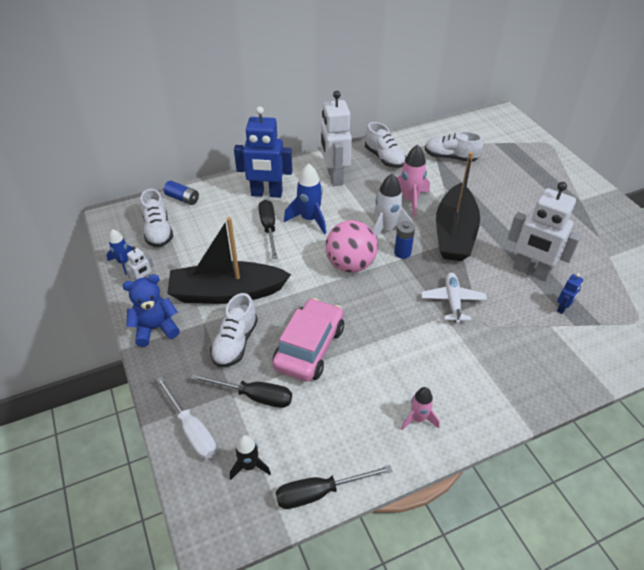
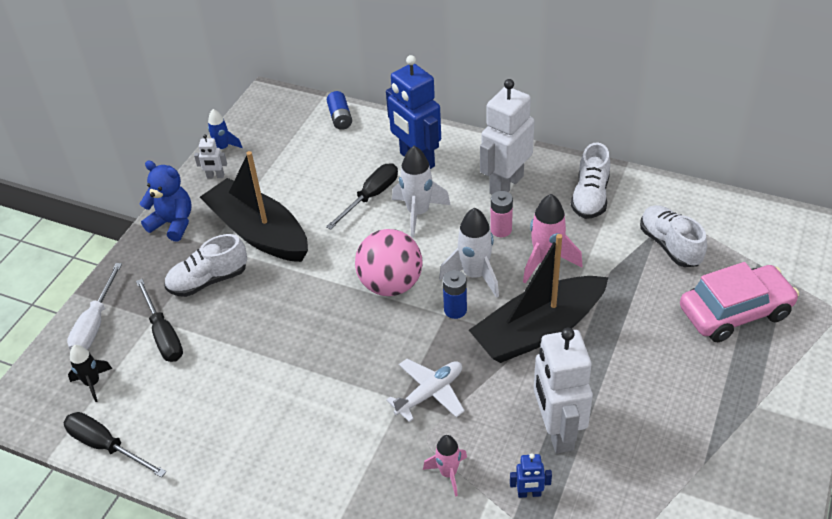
camera: 50 degrees right, 0 degrees up
(158, 231) = (282, 137): white shoe -> none
(309, 219) = (418, 213): blue rocket -> white rocket
(309, 347) = (253, 331): pink car -> pink car (735, 312)
(365, 200) = (501, 230): none -> pink battery
(418, 419) = (246, 463): pink rocket -> pink rocket (448, 473)

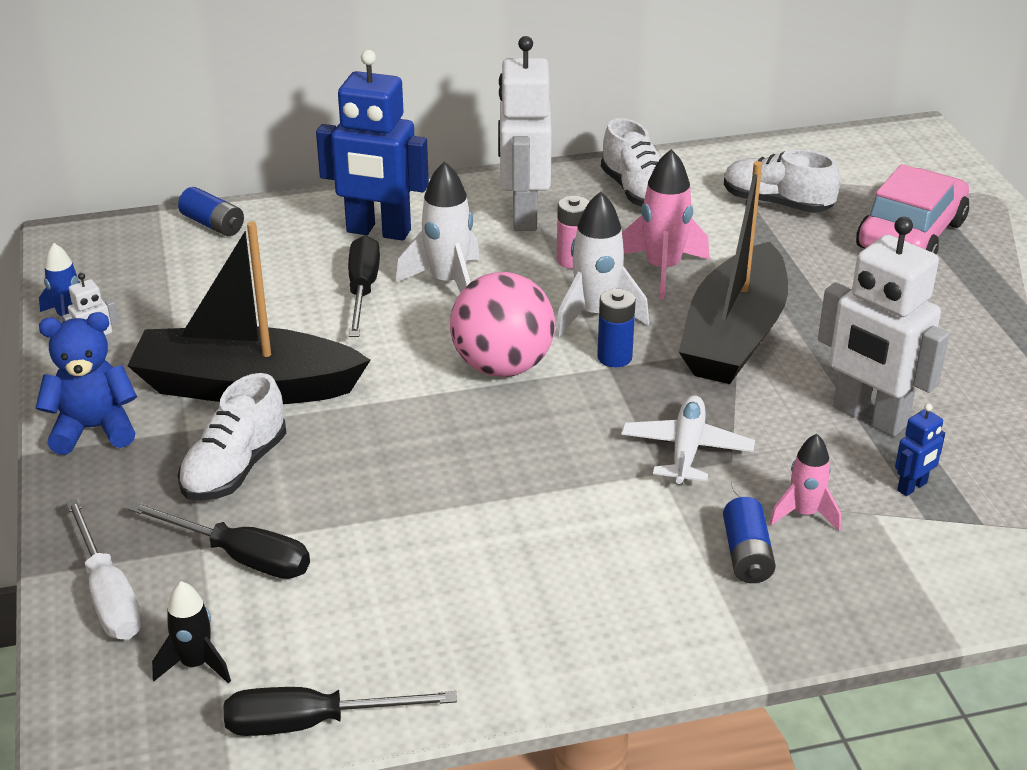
camera: 40 degrees left, 10 degrees down
(390, 480) = (747, 555): none -> blue battery

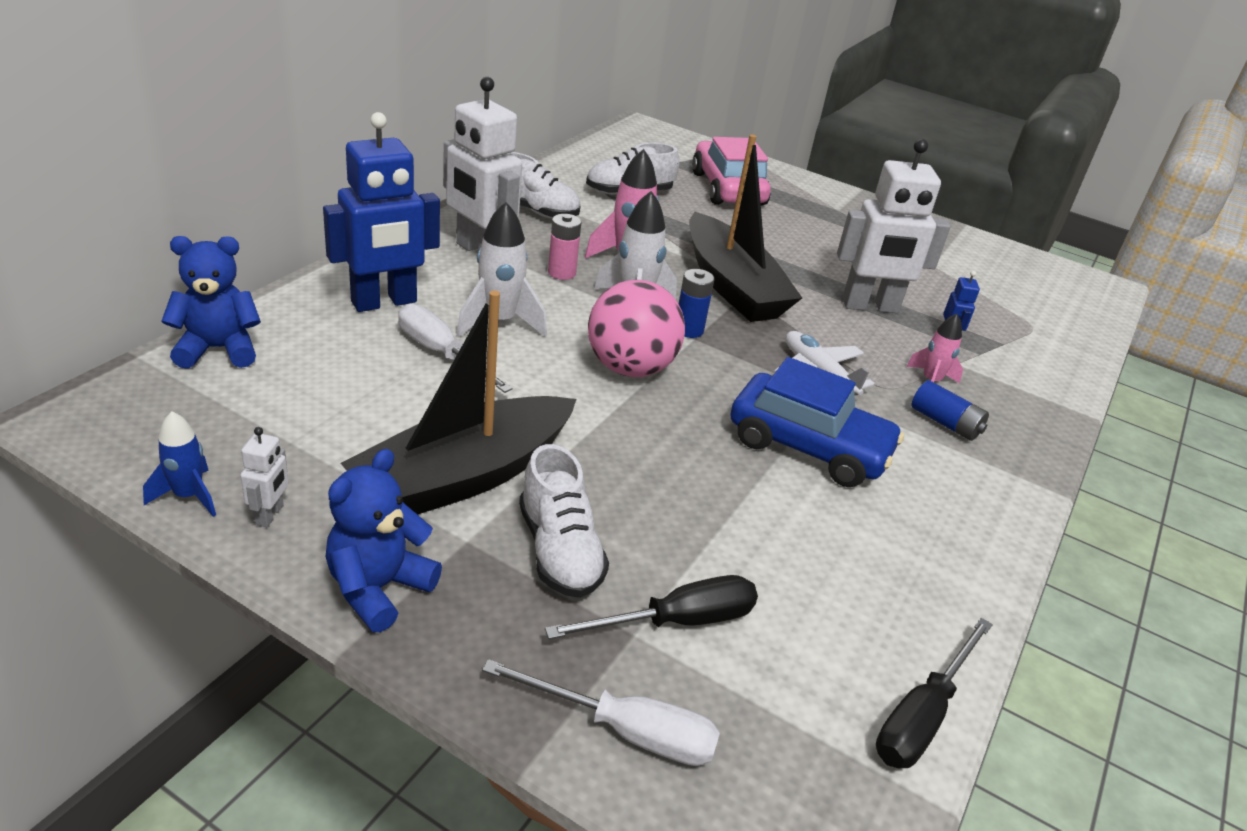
camera: 50 degrees left, 0 degrees up
(196, 664) = (781, 736): black rocket -> none
(213, 224) = (218, 349): blue battery -> blue teddy bear
(363, 290) = (441, 353): black screwdriver -> white screwdriver
(561, 502) = (808, 446): none -> blue car

